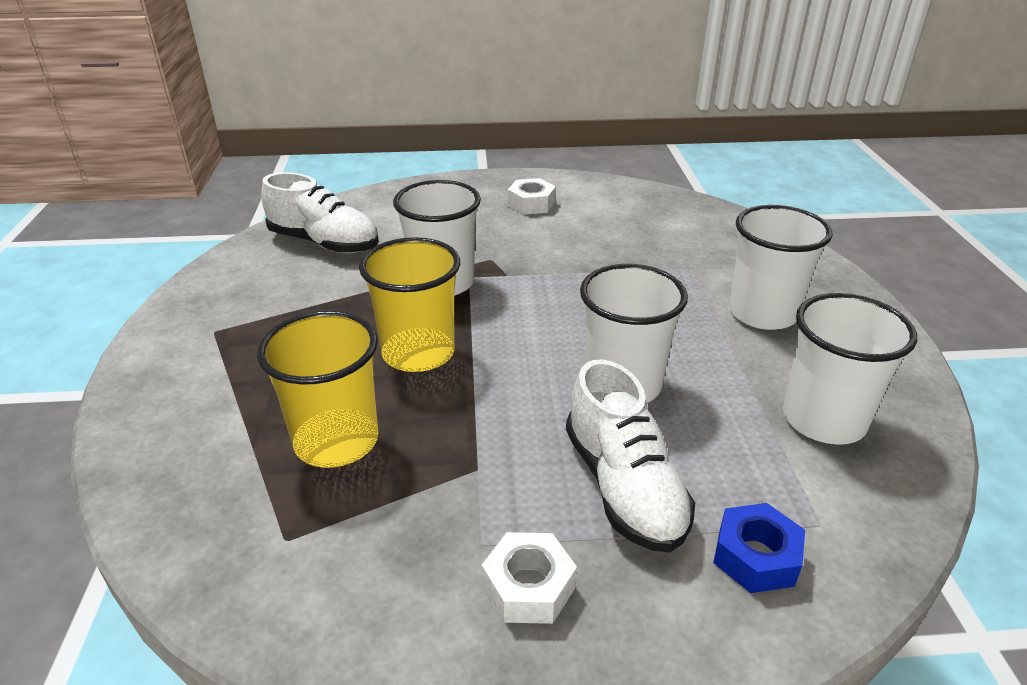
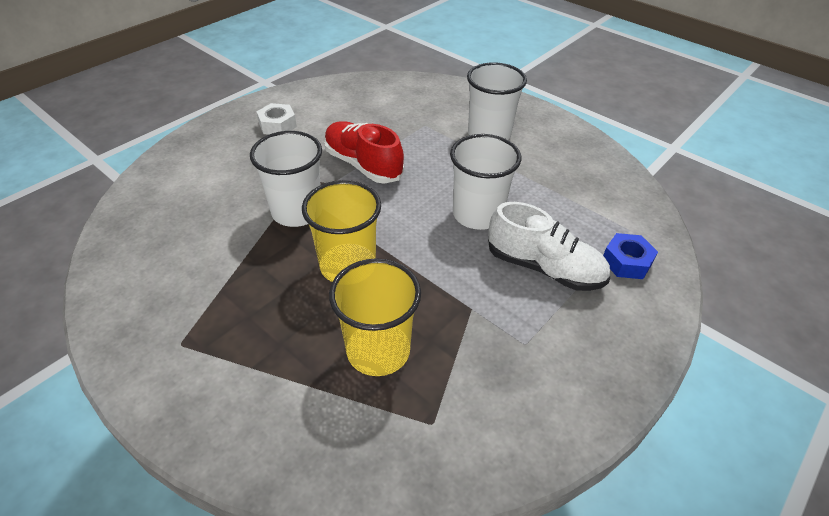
camera: 45 degrees left, 10 degrees up
(324, 243) = (165, 229): white shoe -> none
(528, 587) = (569, 346): white nut -> none
(564, 274) = (363, 165): none -> red shoe
(823, 420) = (576, 178): white cup -> none

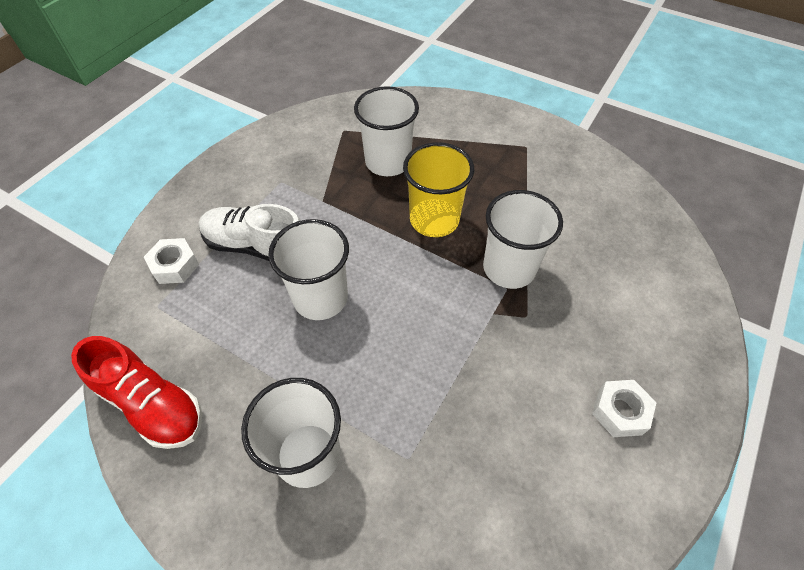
camera: 170 degrees right, 10 degrees up
(363, 165) = (468, 351): red shoe -> red shoe (152, 404)
(378, 350) = (388, 162): yellow cup -> white cup
(626, 262) = (175, 265): blue nut -> white nut

